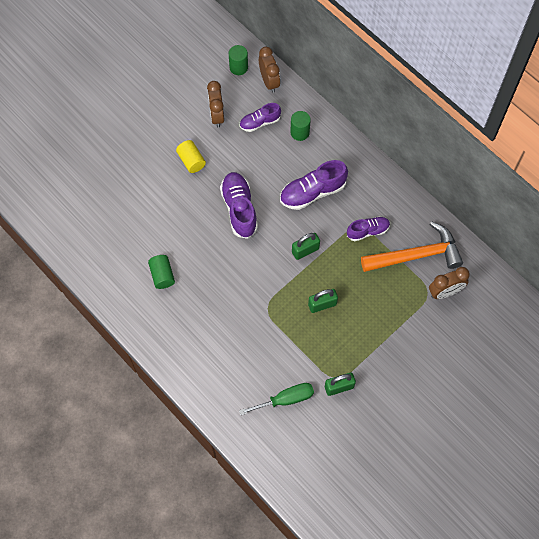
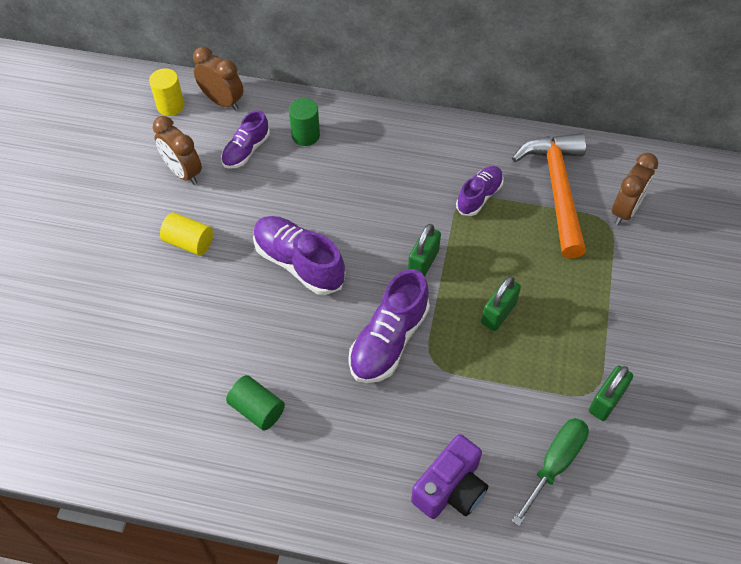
camera: 35 degrees left, 10 degrees down
(225, 376) = (450, 488): none -> purple camera
(238, 67) = (170, 106): green cylinder -> yellow cylinder
(312, 192) = (376, 191): purple shoe -> purple shoe (388, 341)
(416, 255) = (557, 190): orange hammer -> orange hammer turned 45 degrees counterclockwise

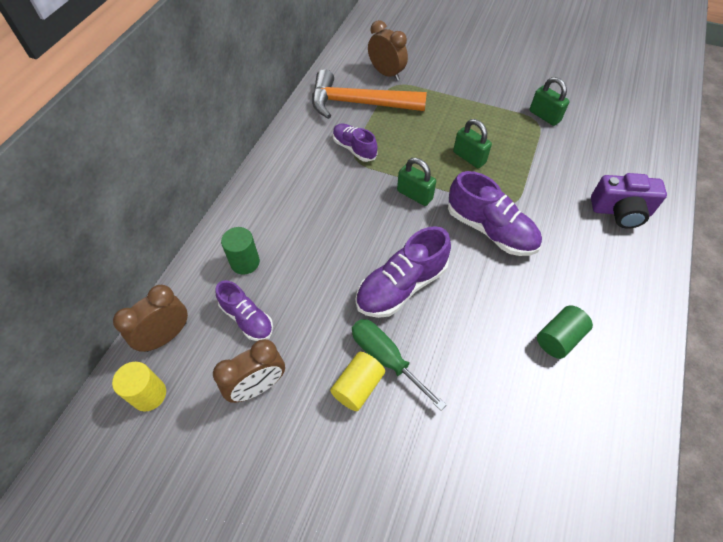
camera: 80 degrees left, 0 degrees up
(450, 488) = (620, 211): purple camera -> purple camera turned 135 degrees clockwise
(555, 464) = (594, 151): green screwdriver -> green screwdriver (386, 358)

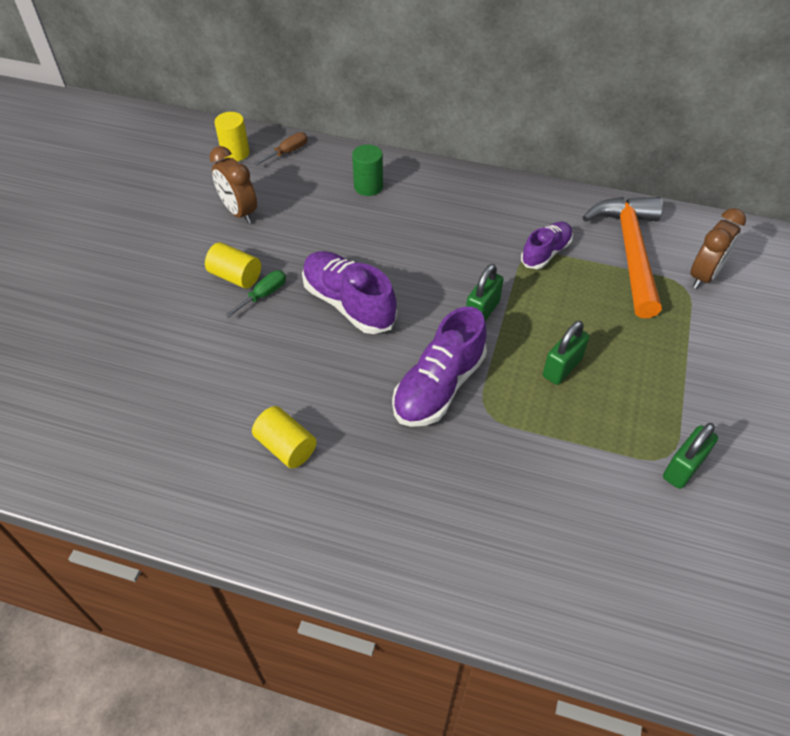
camera: 85 degrees right, 5 degrees down
(166, 336) = (288, 152): brown clock -> brown screwdriver
(247, 319) = (306, 197): purple shoe -> none
(386, 358) = (264, 295): green screwdriver -> green screwdriver, size x0.63
(559, 338) = (286, 447): green cylinder -> yellow cylinder
(620, 211) = (498, 550): purple camera -> none

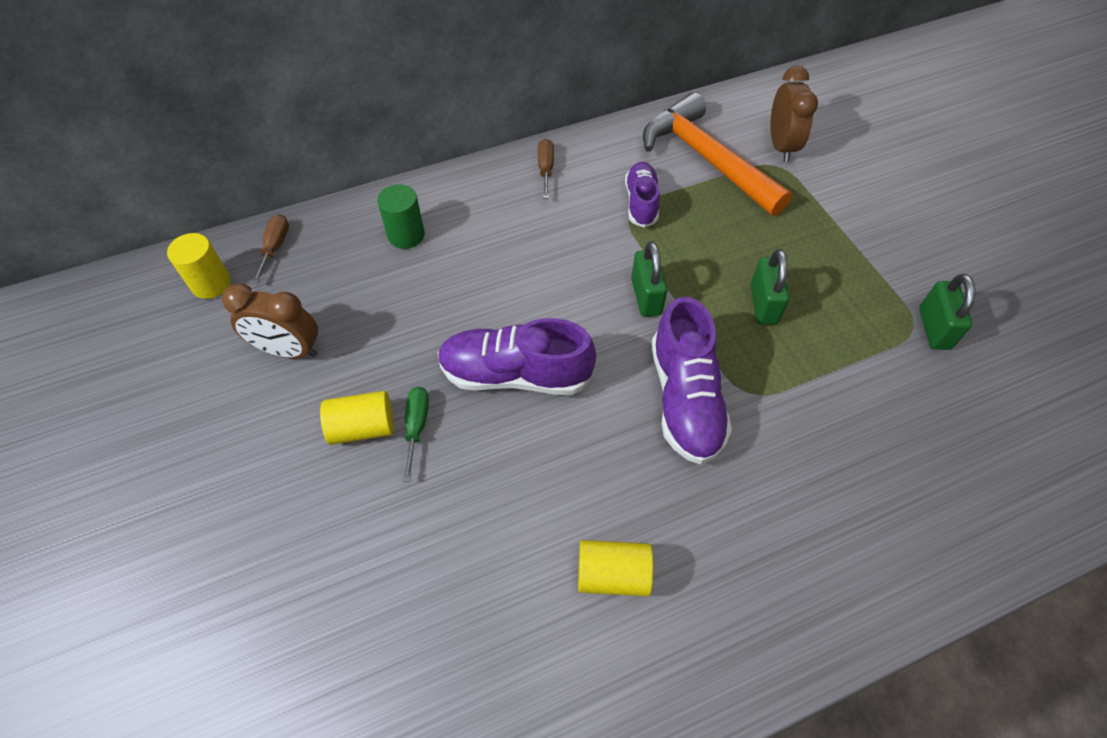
camera: 40 degrees left, 5 degrees up
(501, 195) = (546, 169): none -> brown screwdriver

